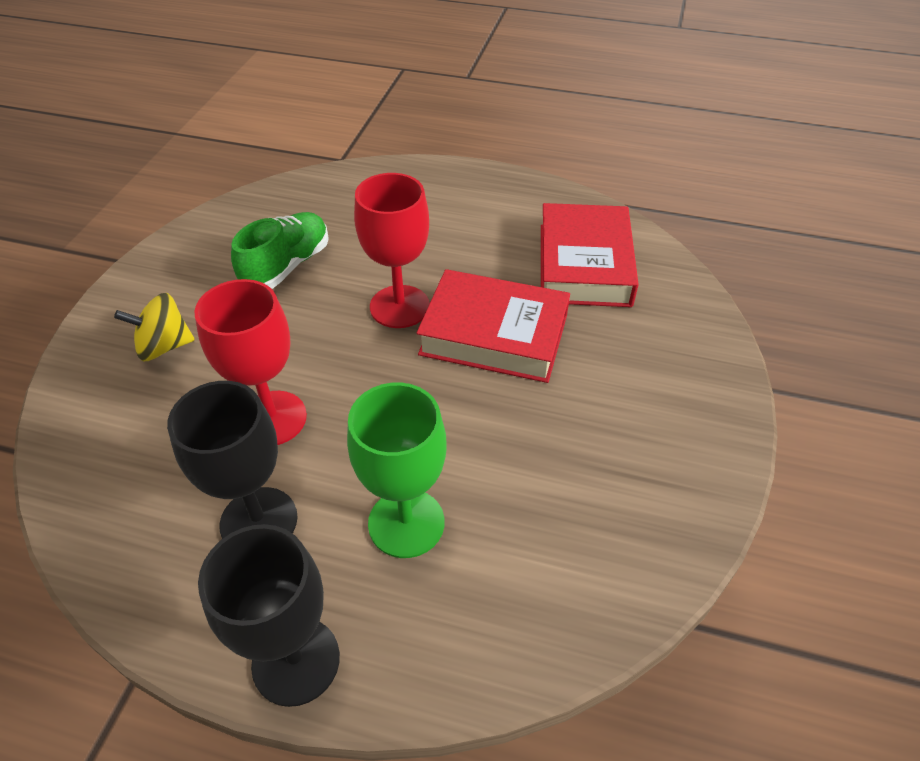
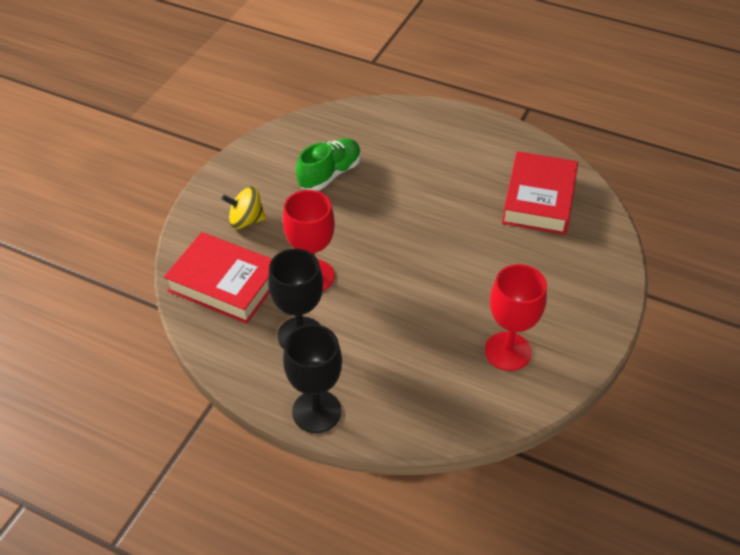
camera: 10 degrees right, 0 degrees up
(399, 307) = (403, 213): red goblet -> red goblet (508, 351)
(406, 523) = (388, 349): green goblet -> none
(494, 335) = (464, 241): red book -> red book (225, 284)

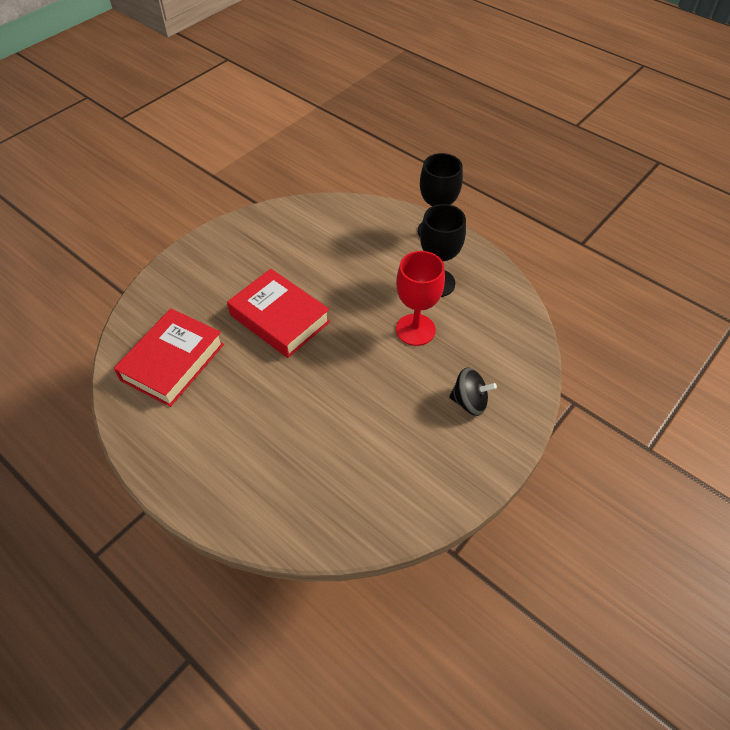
camera: 165 degrees left, 5 degrees up
(225, 284) = (495, 339): red book -> red book (279, 318)
(246, 220) = (469, 402): yellow spinning top -> black spinning top
(330, 174) = (369, 442): green shoe -> none
(508, 351) = (282, 242): red goblet -> none

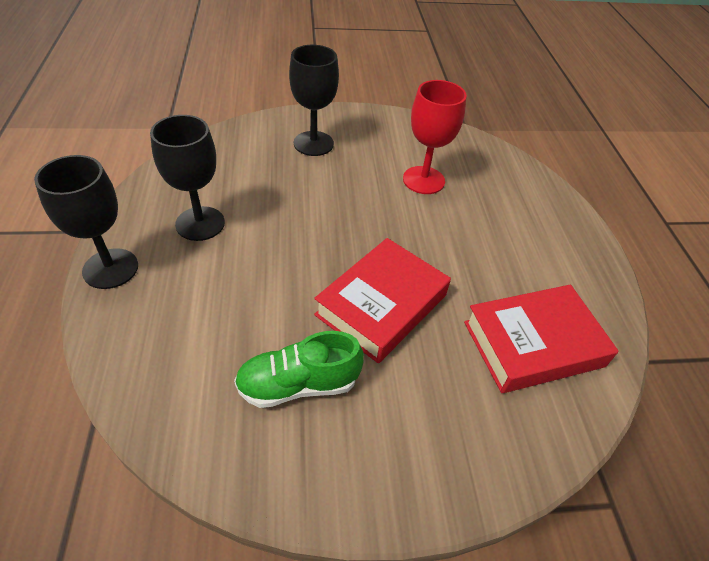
camera: 140 degrees left, 5 degrees down
(279, 255) = (298, 384): none -> green shoe
(279, 318) = (381, 305): red book -> red book turned 45 degrees clockwise
(415, 330) = (278, 205): red goblet -> red goblet (423, 180)
(469, 402) = (313, 143): black spinning top -> black goblet

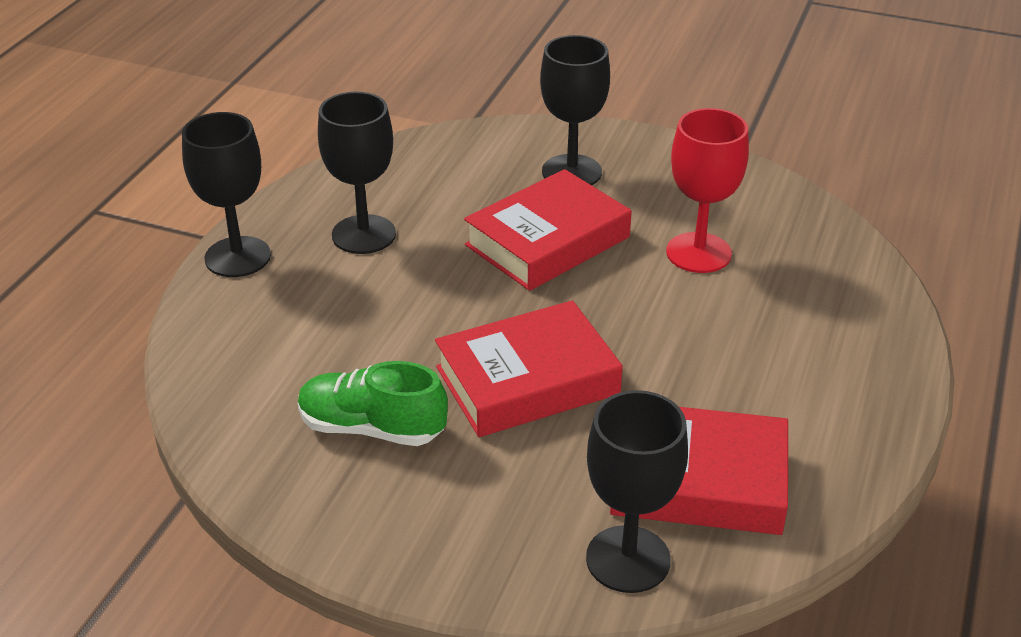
camera: 30 degrees right, 10 degrees down
(329, 196) = (547, 241): none -> red book
(535, 425) = (628, 559): none -> black goblet

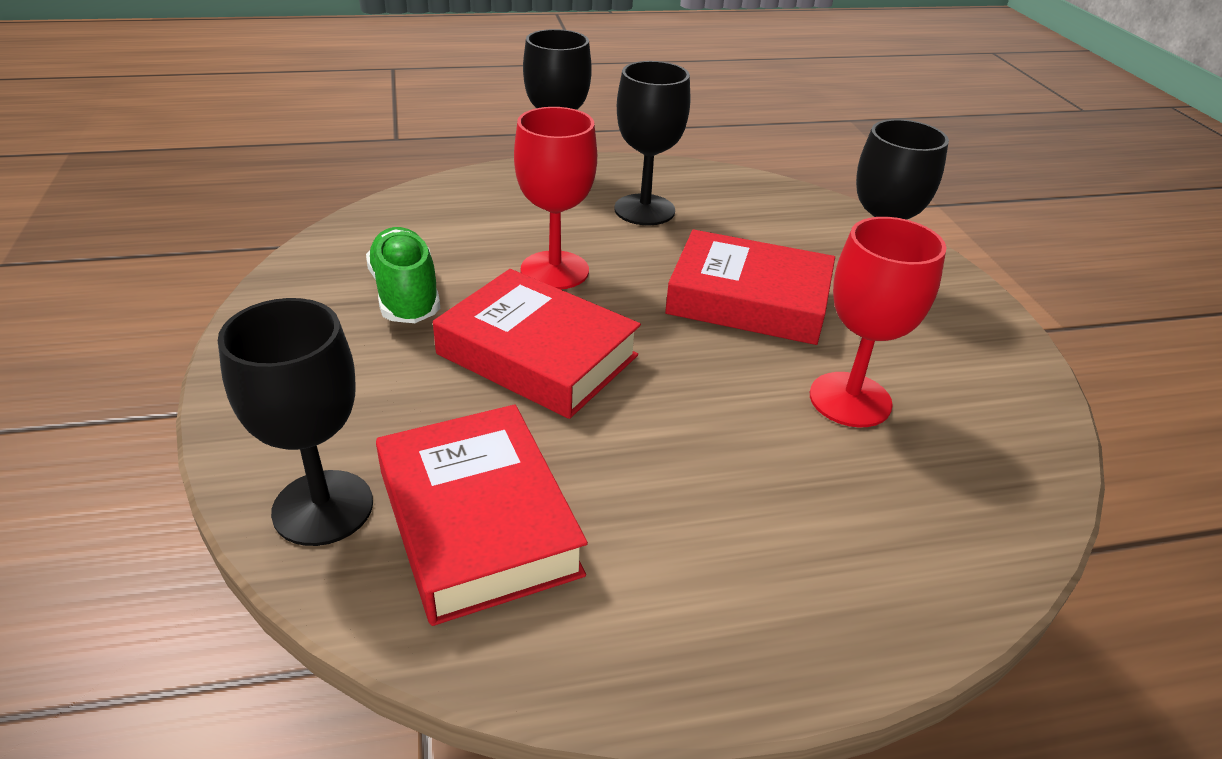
camera: 55 degrees right, 0 degrees up
(413, 325) = (554, 270): none -> red goblet

